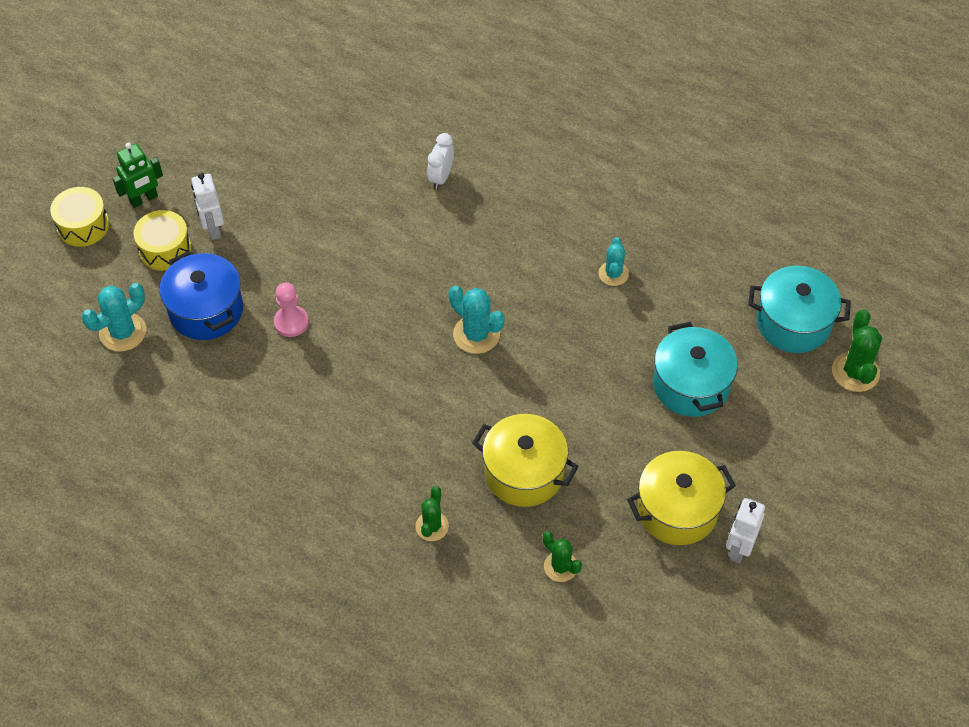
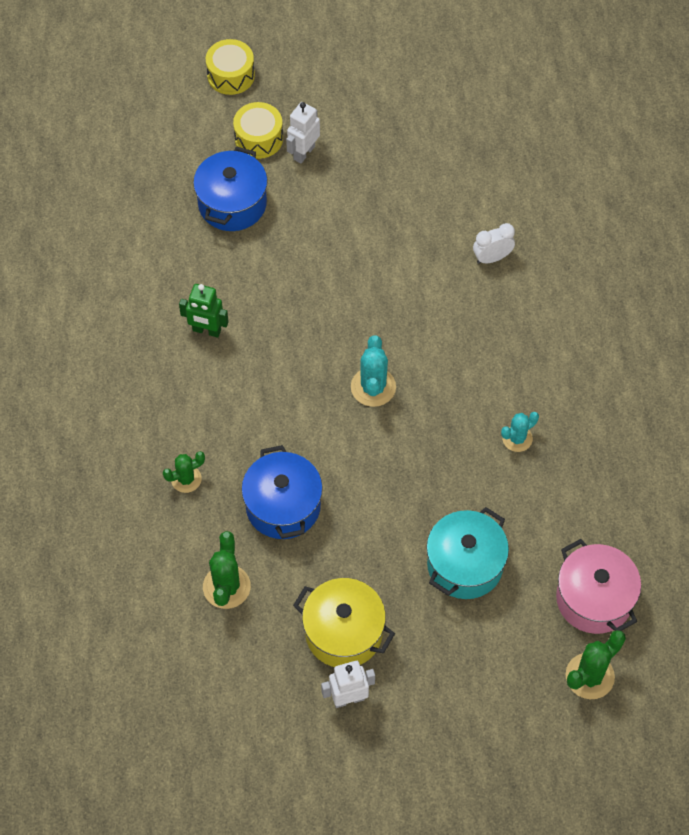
camera: 50 degrees right, 5 degrees up
(123, 332) = (168, 169): turquoise cactus -> none
(144, 199) = (287, 92): green robot -> green robot (206, 330)
(291, 322) = (272, 262): pink pawn -> none
(524, 473) = (283, 506): yellow pot -> blue pot
(560, 567) = (226, 587): green cactus -> green cactus, size x1.52
(793, 323) = (594, 599): turquoise pot -> pink pot

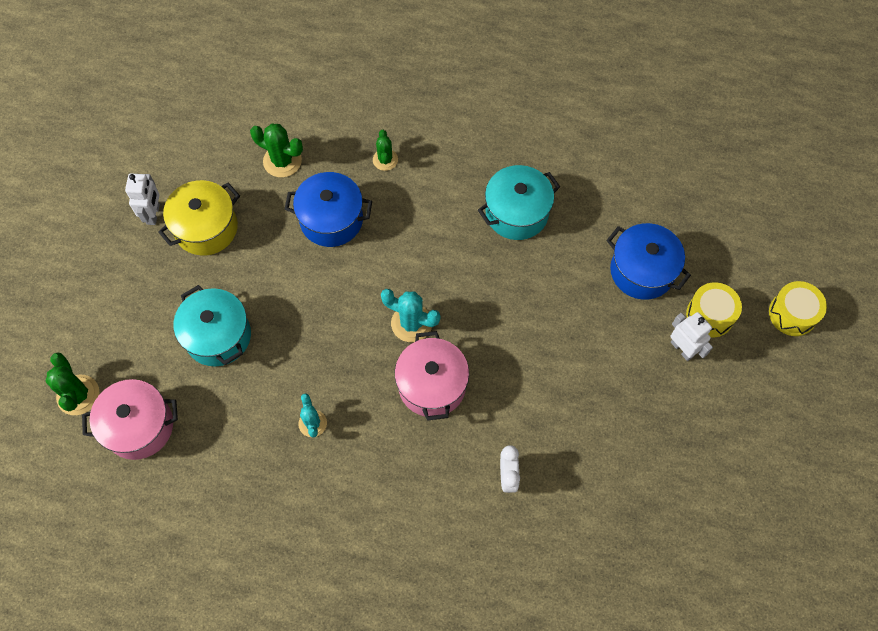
camera: 110 degrees right, 5 degrees up
(206, 330) = (516, 213): green robot -> turquoise pot
(431, 347) = (432, 385): none -> pink pot

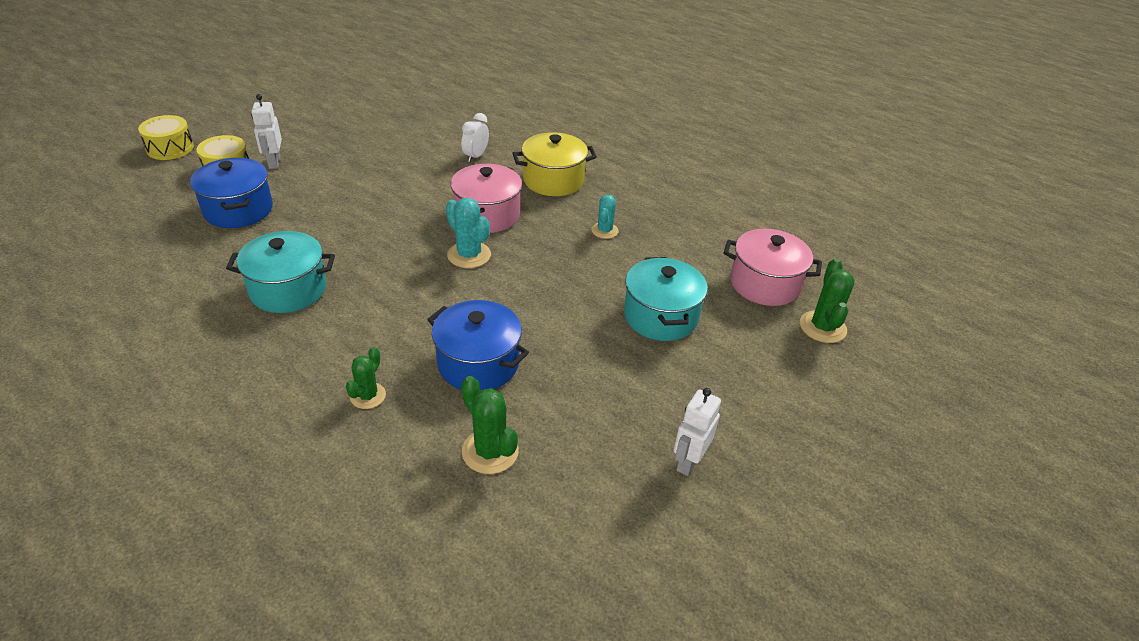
camera: 155 degrees left, 25 degrees down
(206, 228) = (627, 417): yellow pot -> yellow pot (553, 180)

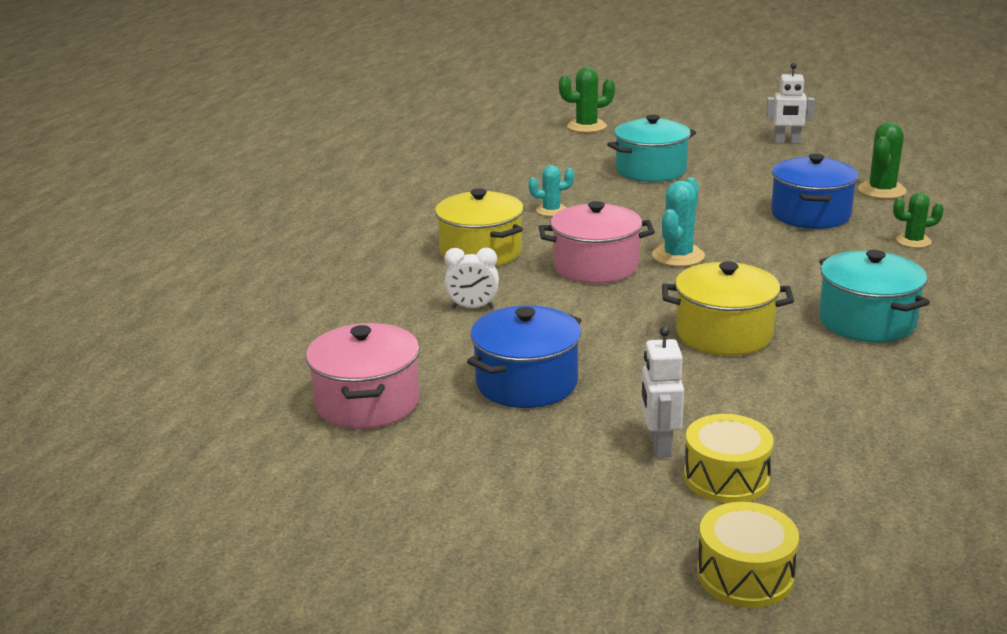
camera: 110 degrees left, 15 degrees down
(238, 210) = (797, 417): blue pot -> blue pot (526, 383)
(274, 162) = (659, 445): white robot -> white robot turned 120 degrees clockwise
(345, 225) = (724, 334): none -> yellow pot
(764, 284) = (554, 147): pink pot -> pink pot (367, 402)

